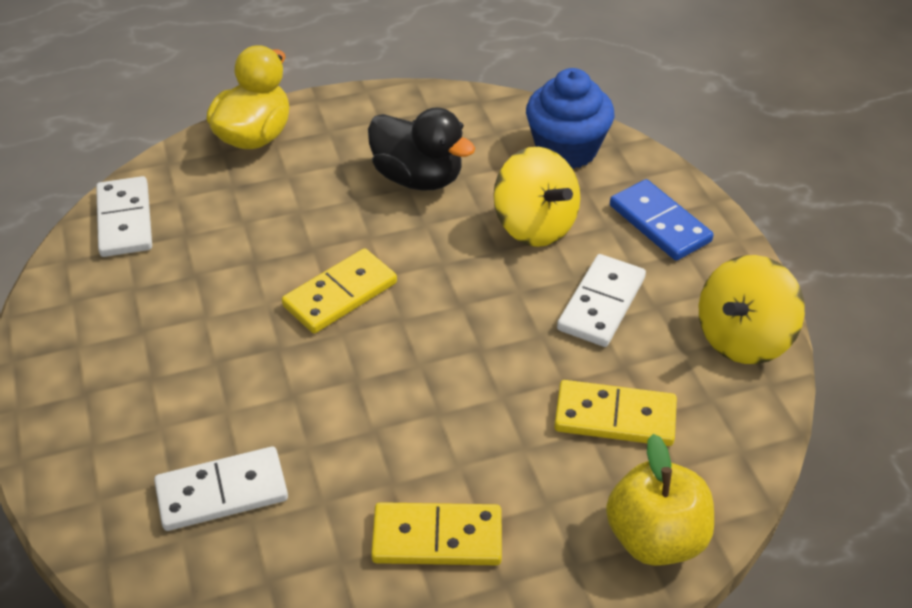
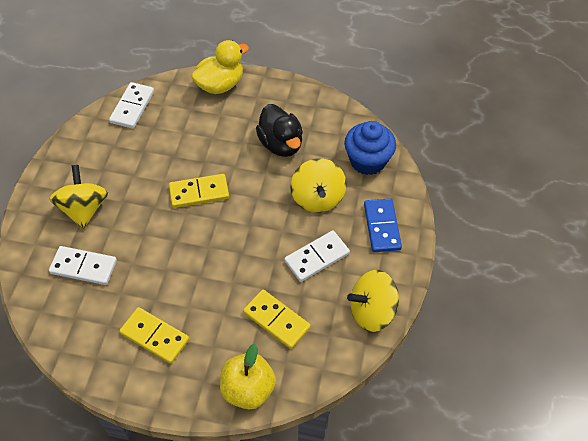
camera: 30 degrees right, 10 degrees up
(153, 403) = (84, 209): none -> yellow spinning top

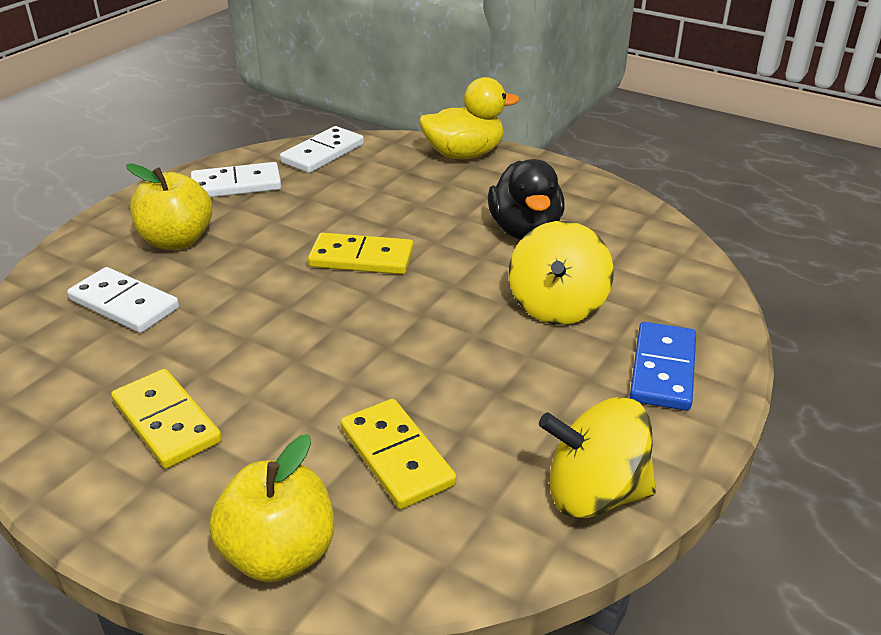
camera: 20 degrees right, 20 degrees down
(84, 209) = (177, 240): yellow spinning top -> yellow apple
(316, 257) = (518, 383): white domino -> white domino (236, 185)
(367, 161) = (668, 279): blue cupcake -> none

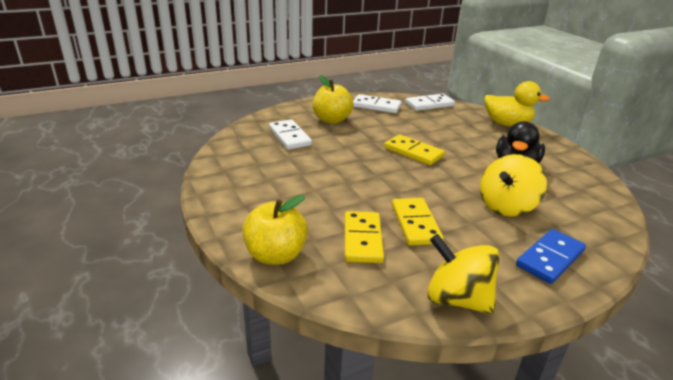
camera: 30 degrees right, 5 degrees down
(166, 422) = (270, 186): yellow domino -> yellow domino (415, 224)

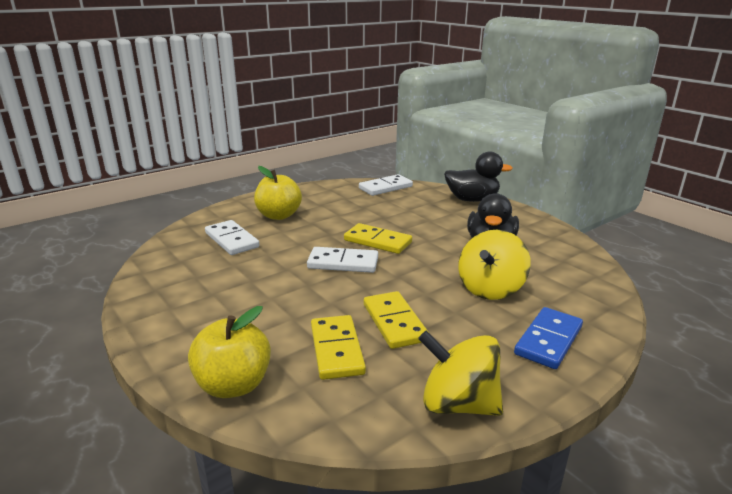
camera: 10 degrees left, 5 degrees down
(376, 106) = (327, 195): white domino -> white domino (343, 263)
(507, 124) = (472, 200): yellow duck -> black duck

